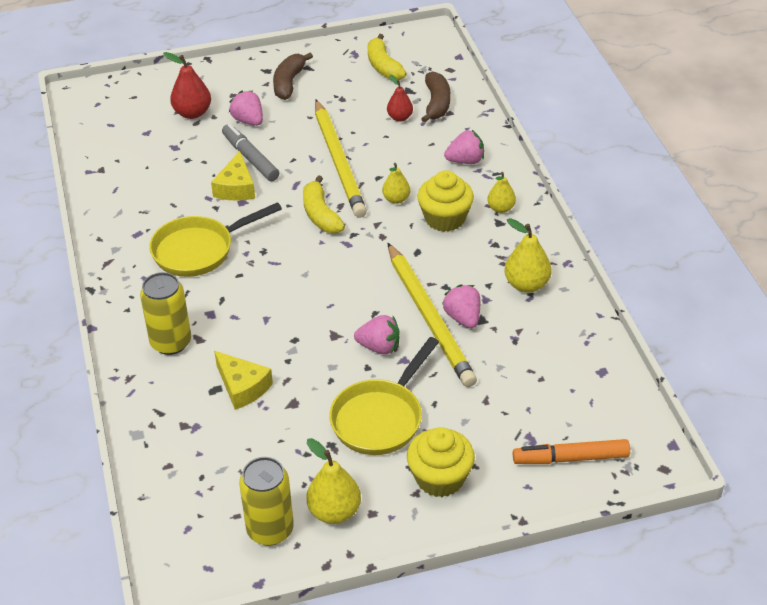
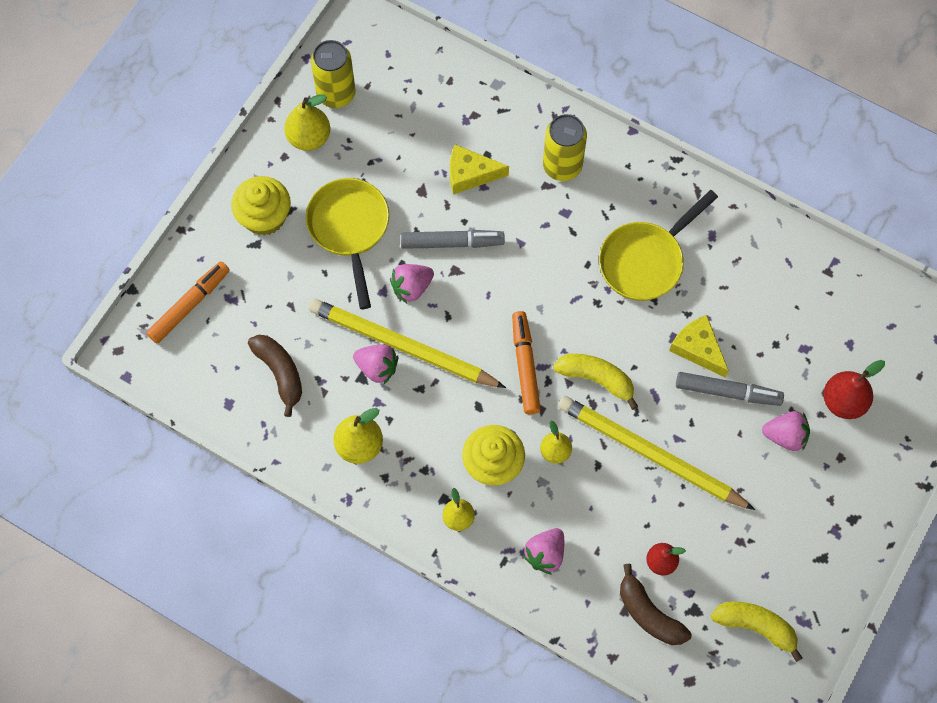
camera: 135 degrees right, 25 degrees up
(199, 250) = (645, 260): yellow pan -> yellow pan turned 150 degrees counterclockwise
(289, 83) = (812, 520): brown banana -> brown banana (280, 373)
(314, 353) = (452, 242): none -> grey marker
(357, 251) = (525, 365): none -> orange marker

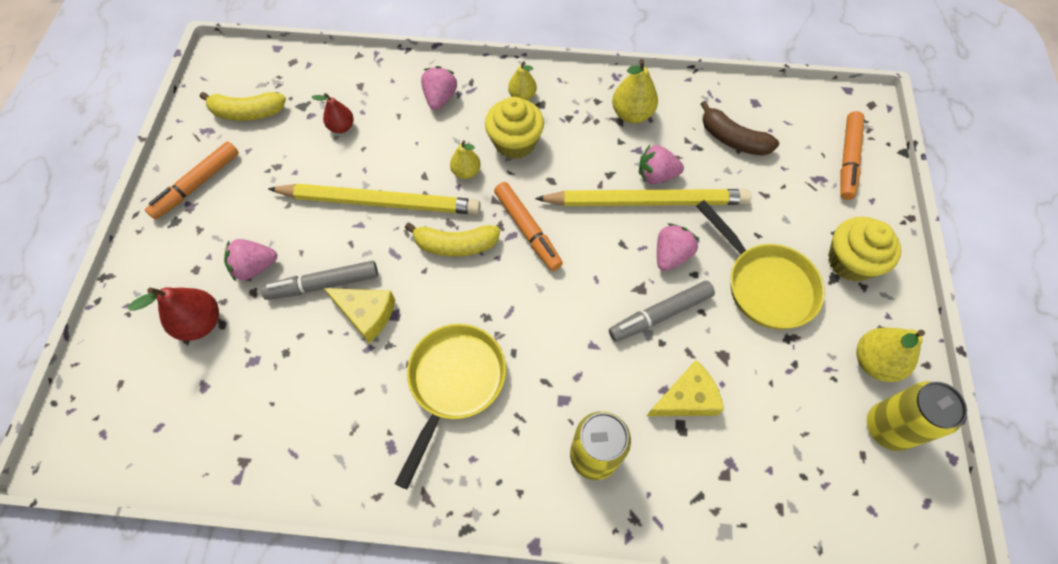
camera: 155 degrees right, 5 degrees down
(648, 613) = (339, 90): brown banana -> none
(824, 553) = (197, 185): none -> orange marker

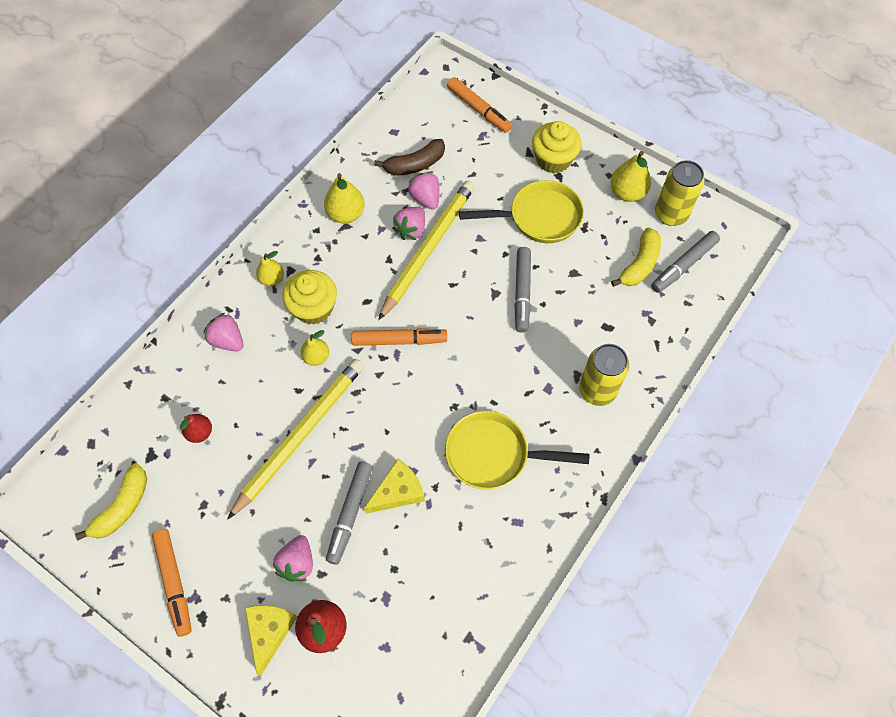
camera: 60 degrees left, 0 degrees up
(454, 383) = (494, 454): yellow pan -> yellow pan turned 45 degrees counterclockwise
(455, 245) = (379, 398): yellow banana -> yellow banana (639, 264)
(671, 255) = (481, 259): pink strawberry -> pink strawberry (425, 198)
(686, 398) = (590, 312): yellow cheese -> yellow cheese (269, 631)
(828, 478) = (683, 265): none -> grey marker

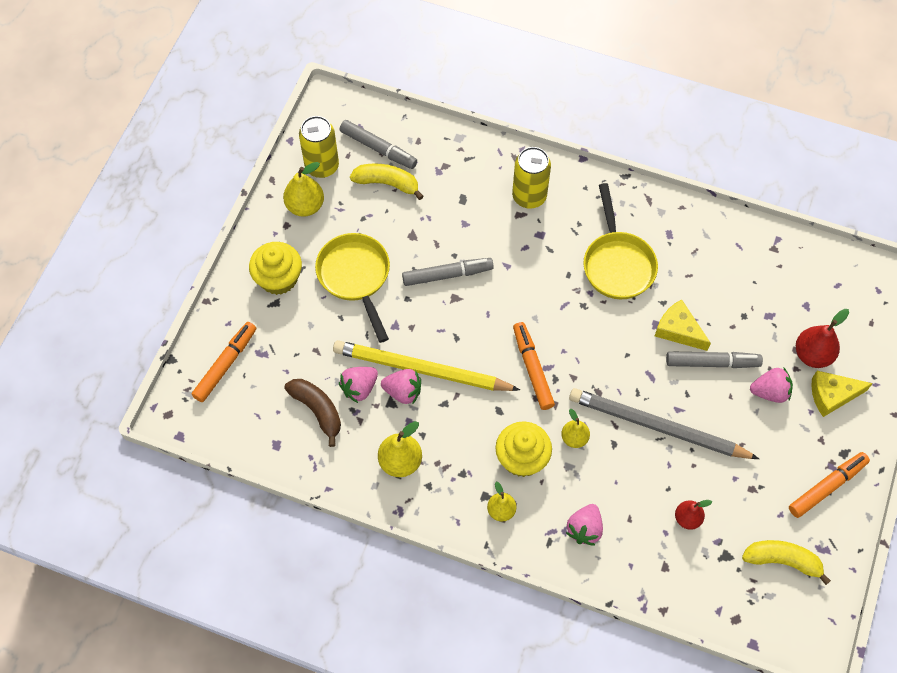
camera: 105 degrees left, 0 degrees up
(300, 436) = (658, 427): yellow pencil -> grey pencil

